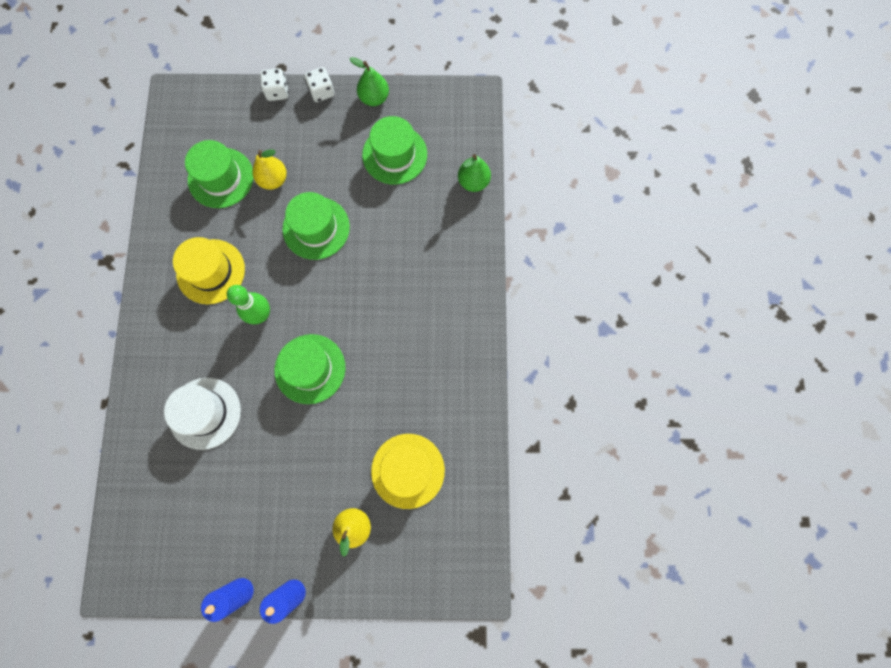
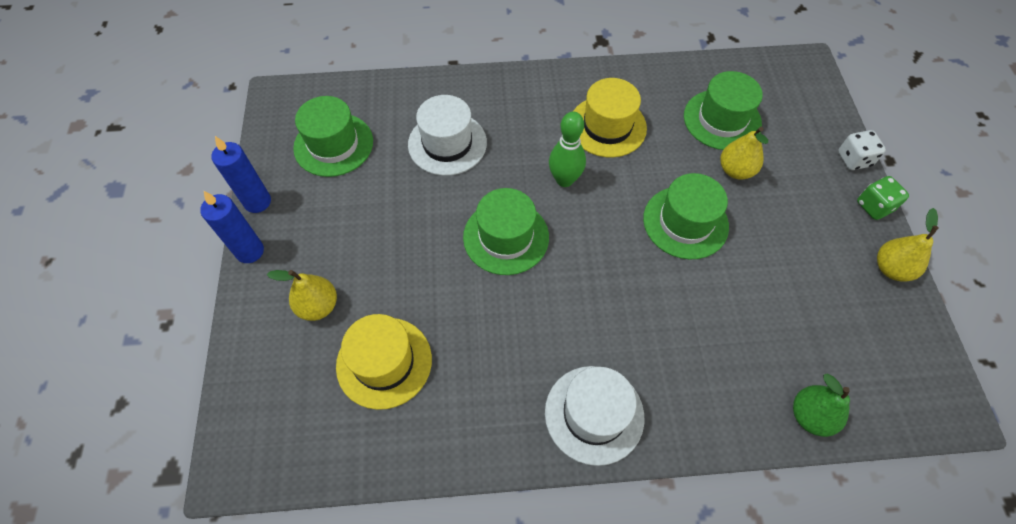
camera: 85 degrees right, 15 degrees down
(321, 92) = (874, 206): white dice -> green dice
(374, 98) = (891, 268): green pear -> yellow pear
(394, 155) = (816, 303): green hat -> green hat (333, 144)
(460, 320) = (594, 414): none -> white hat

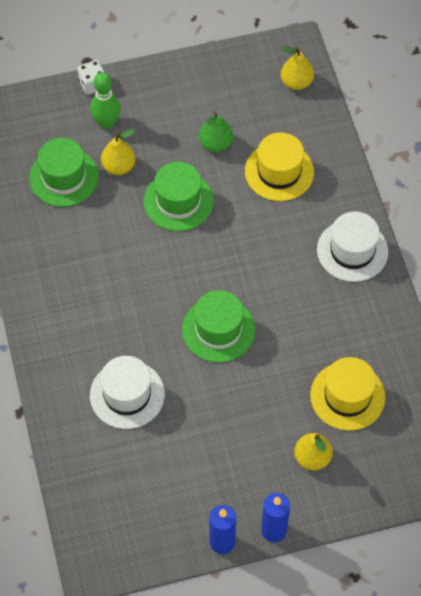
camera: 100 degrees left, 0 degrees up
(333, 144) = (145, 495): green hat -> none
(564, 180) = (151, 293): green bowling pin -> green bowling pin (107, 123)
(607, 126) = (85, 265): yellow hat -> yellow hat (279, 172)
(810, 415) = (321, 123): green pear -> green pear (216, 144)
(874, 206) = (138, 74): green dice -> none
(891, 268) = (194, 69): yellow pear -> yellow pear (296, 82)

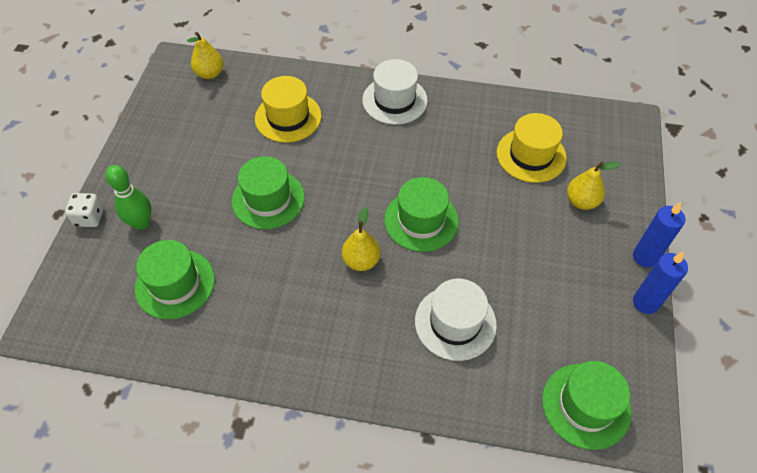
camera: 65 degrees left, 5 degrees down
(97, 518) = (586, 405): none -> green hat
(119, 167) = (197, 232): yellow pear -> yellow pear (361, 261)
(216, 144) = (228, 149): green pear -> none

